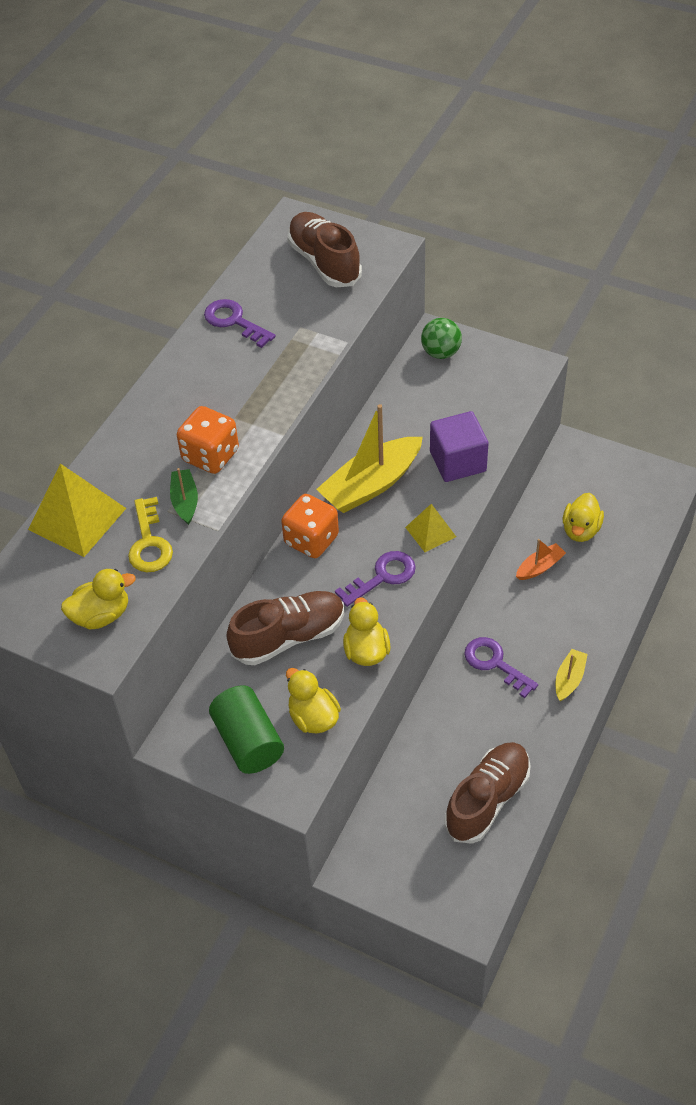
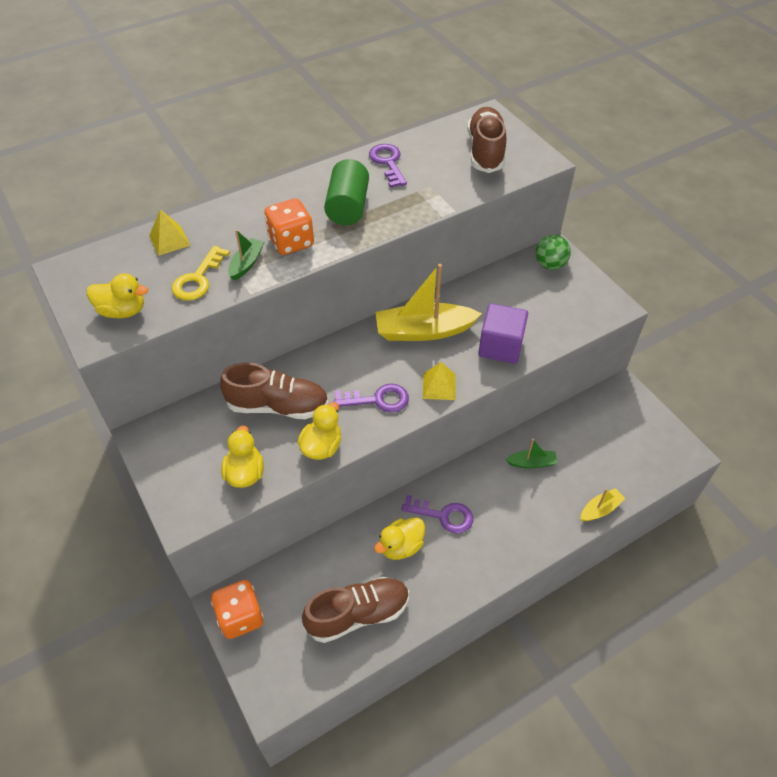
camera: 30 degrees right, 0 degrees up
(77, 518) = (169, 240): yellow pyramid -> yellow pyramid, size x0.58
(248, 741) = (188, 463): green cylinder -> green cylinder (348, 207)
(311, 540) = (350, 347): orange dice -> orange dice (240, 617)
(495, 664) = (443, 515): purple key -> purple key turned 120 degrees clockwise
(540, 567) = (531, 463): orange boat -> green boat
(569, 679) = (490, 560): yellow boat -> yellow boat (600, 509)
(580, 530) = (584, 453): yellow duck -> yellow duck (401, 546)

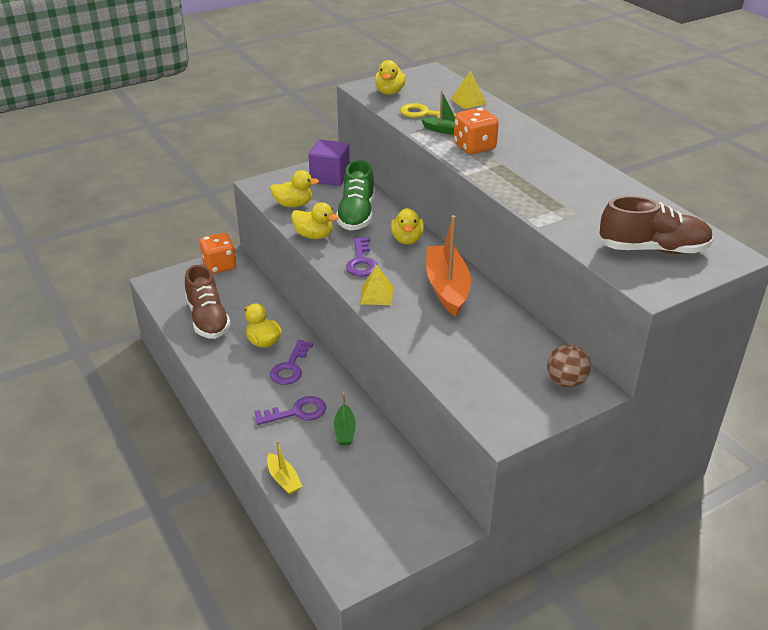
camera: 90 degrees right, 15 degrees down
(278, 406) = (356, 215): brown shoe -> green shoe
(335, 360) = (407, 239): none -> yellow duck
(348, 207) = (529, 171): green cylinder -> none
(388, 163) = (607, 190): purple key -> purple key (296, 412)
(423, 331) = (447, 287): yellow boat -> orange boat
(500, 346) = (429, 335): purple cube -> purple cube (330, 177)
(550, 265) = (566, 381): green ball -> brown ball

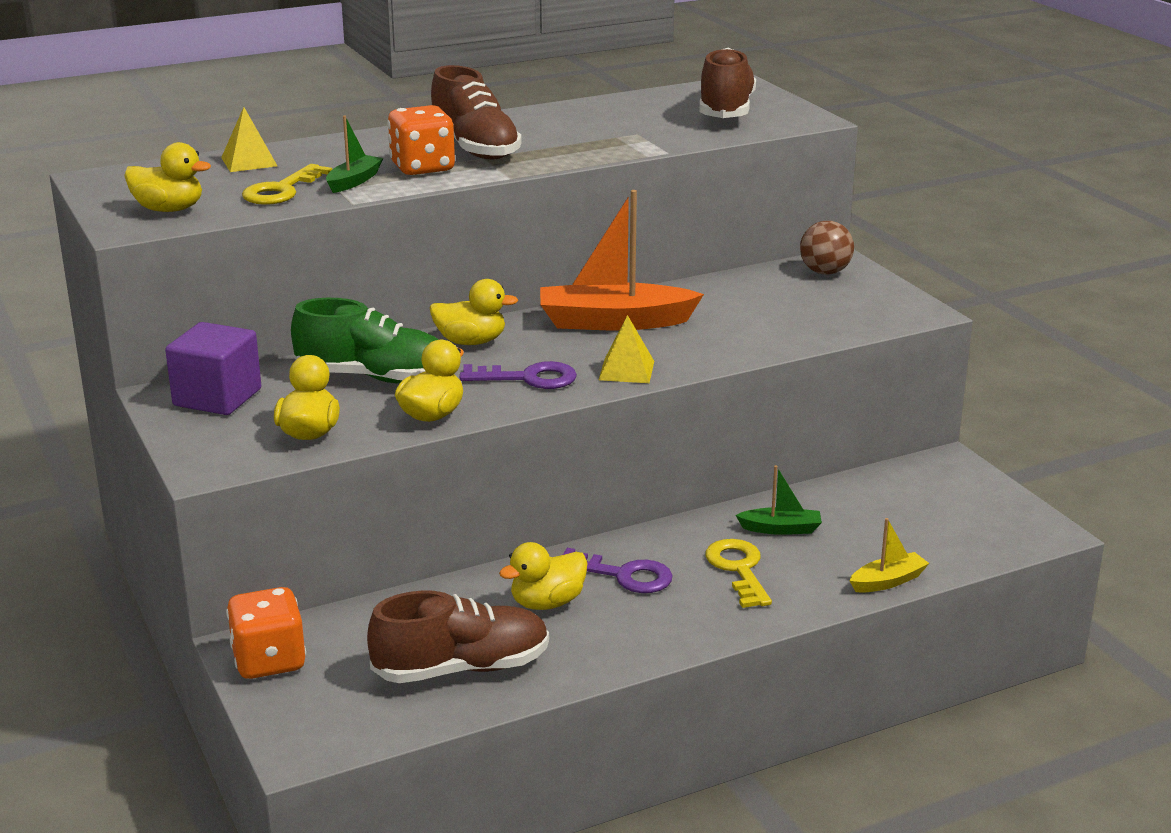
camera: 85 degrees left, 10 degrees down
(296, 412) = (739, 570): purple key -> yellow key
(518, 160) = (475, 148): none -> brown shoe

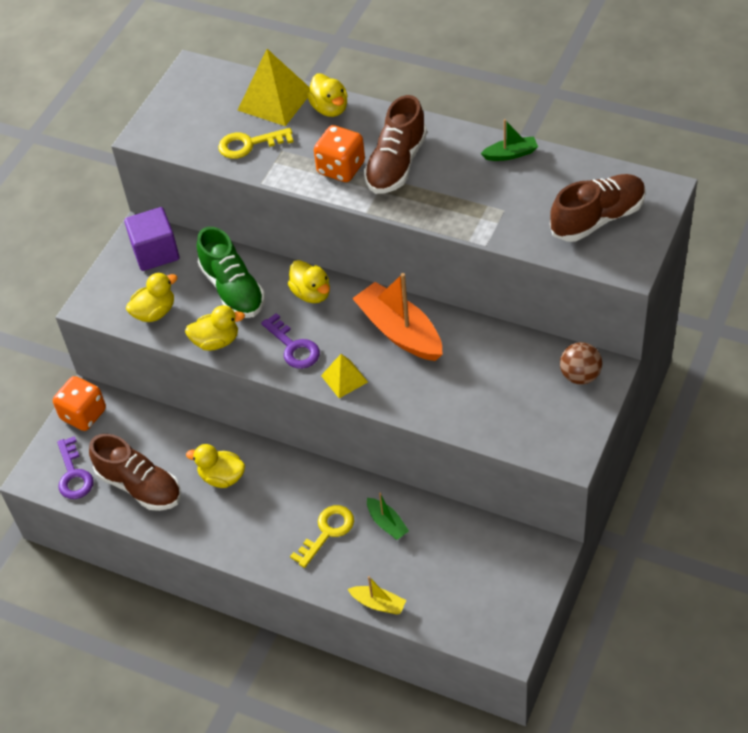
camera: 55 degrees right, 25 degrees up
(169, 209) = (181, 128): yellow duck -> yellow duck (330, 108)
(249, 161) = (275, 100): yellow pyramid -> yellow pyramid, size x1.73
(354, 181) = (291, 159): green boat -> green boat (510, 154)
(623, 575) = (275, 489): purple key -> purple key (73, 474)

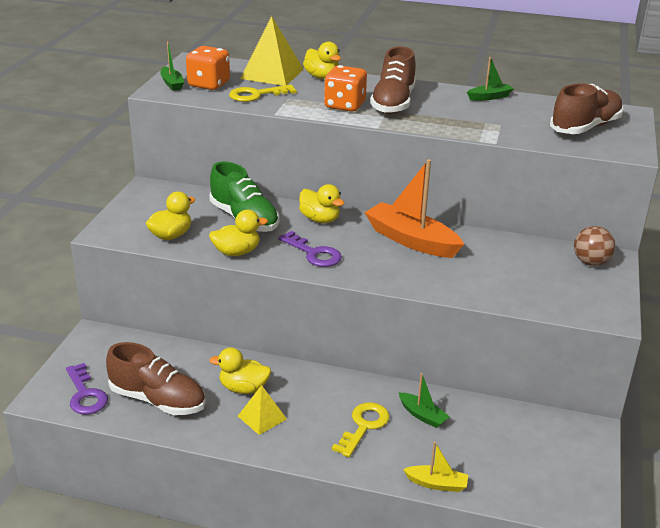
camera: 15 degrees left, 20 degrees down
(83, 414) = (92, 347): orange dice -> orange dice (209, 84)
(155, 252) = (164, 198): purple cube -> none
(161, 120) = (172, 84): none -> green boat
(344, 378) = (370, 272): yellow pyramid -> yellow pyramid (262, 417)

